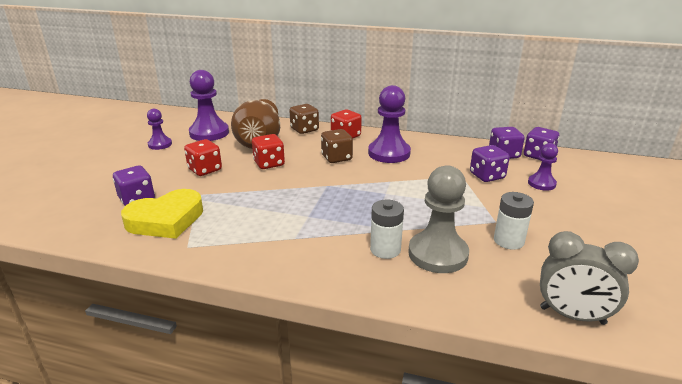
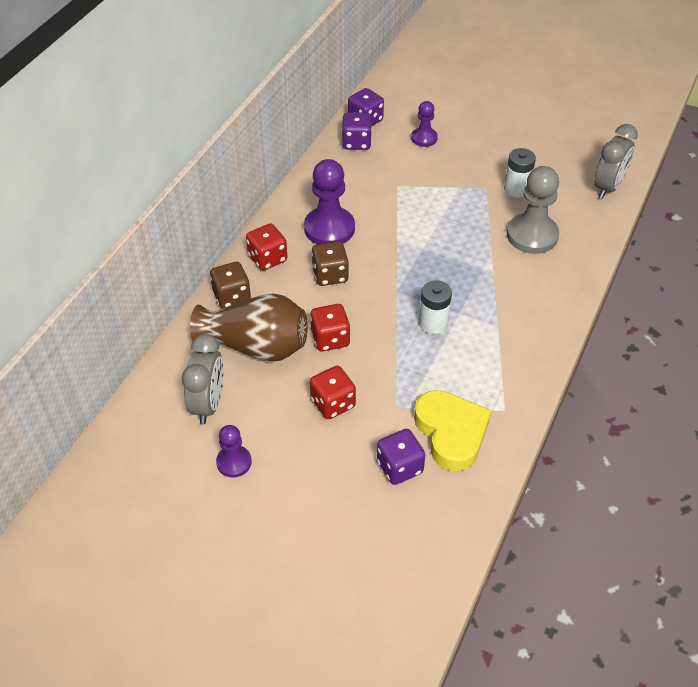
camera: 80 degrees left, 20 degrees up
(209, 133) = (208, 404): purple pawn -> grey clock
(385, 249) = (522, 266): white battery -> white battery (433, 323)
(487, 176) = (401, 168): purple dice -> none

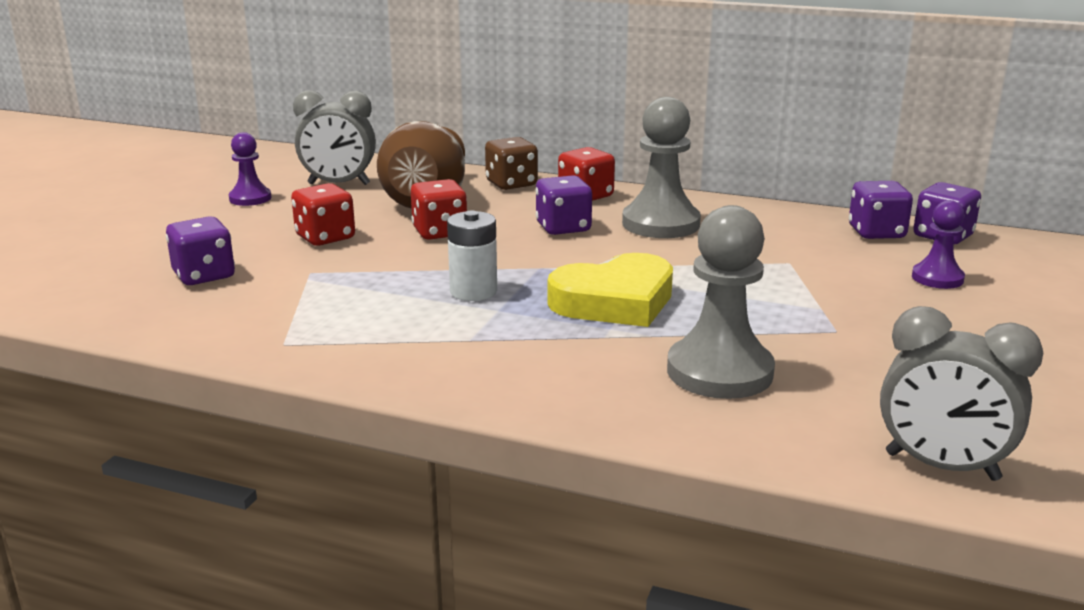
camera: 85 degrees right, 25 degrees down
(329, 228) = (660, 224): purple pawn -> grey pawn
(330, 275) = (563, 228): brown dice -> purple dice
(451, 433) = (251, 305): yellow heart -> yellow heart (615, 301)
(516, 189) = (853, 358): white battery -> none

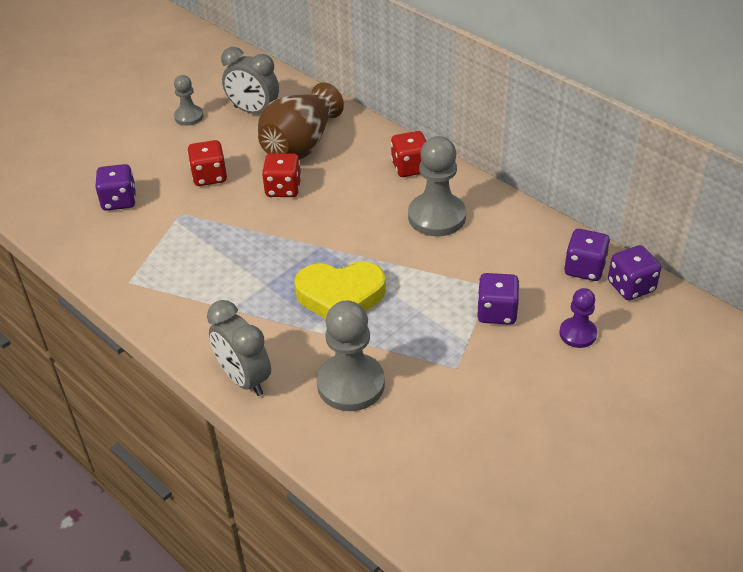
camera: 25 degrees right, 20 degrees up
(250, 198) = (189, 117): purple pawn -> grey pawn
(473, 291) = (262, 261): white battery -> none
(511, 184) = (369, 139): brown dice -> none
(563, 228) = (366, 204): purple dice -> purple dice (496, 312)
(941, 466) = (408, 504): grey clock -> grey clock (244, 379)

